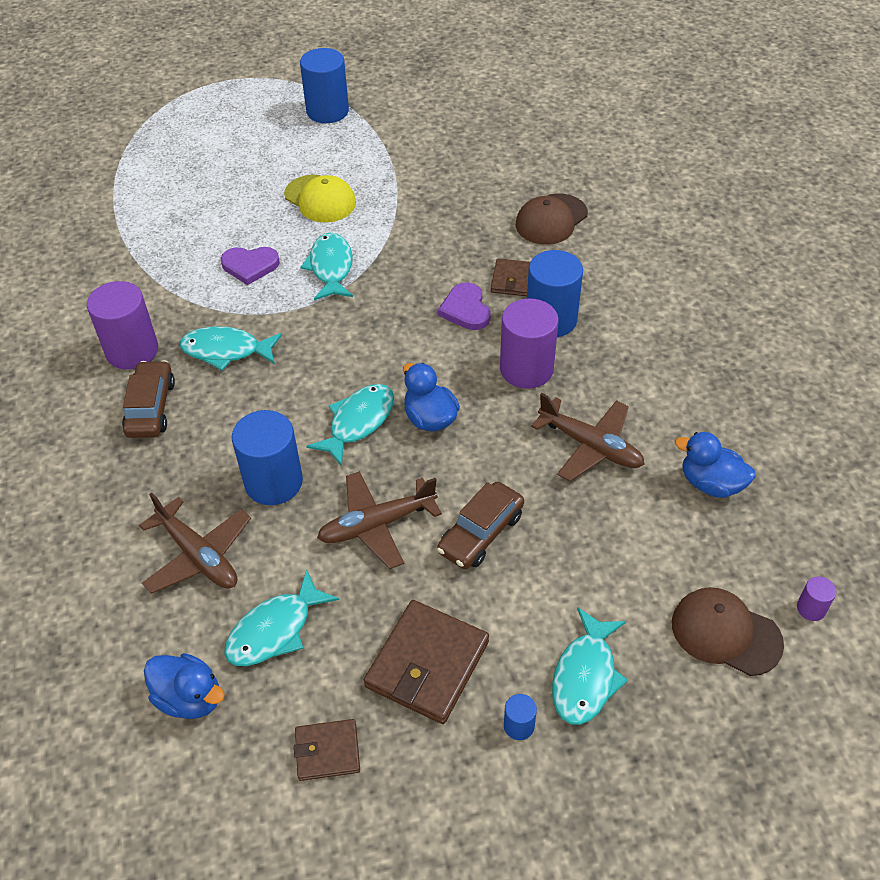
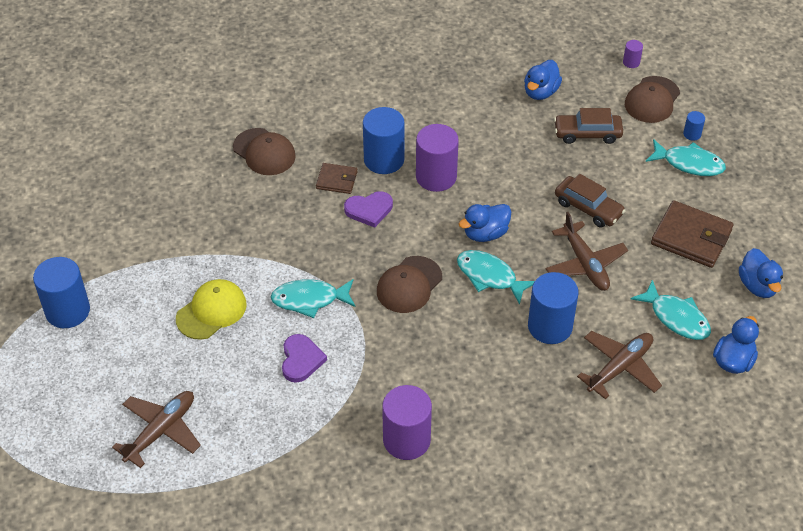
camera: 90 degrees left, 0 degrees up
(151, 408) = (474, 416): brown car -> brown car (587, 134)
(226, 351) = (409, 369): turquoise fish -> none
(327, 751) = (757, 286): brown wallet -> blue duck
(348, 347) = (409, 285): none -> brown cap
(519, 726) = (726, 195): blue cylinder -> blue cylinder (692, 134)
(590, 446) = (510, 147): brown plane -> brown plane (161, 431)

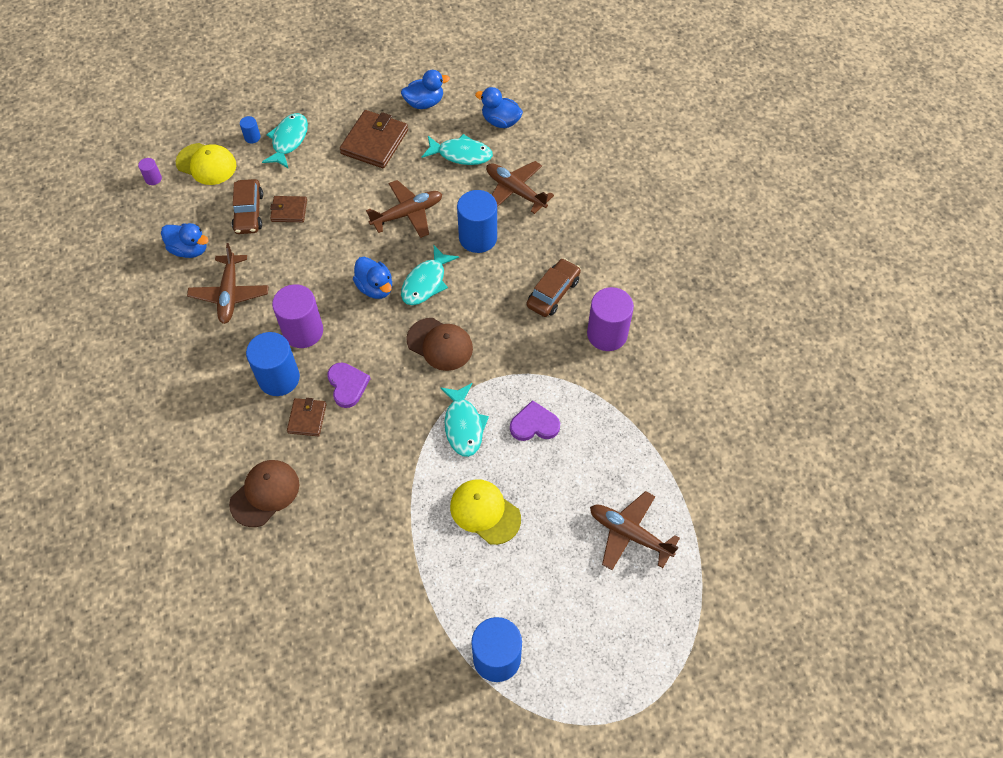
camera: 95 degrees left, 10 degrees up
(484, 122) = (230, 294): none -> brown plane
(588, 208) = (342, 212): brown car -> brown car (553, 293)
(589, 165) = (289, 211): none -> brown wallet
(652, 100) = (206, 164): brown cap -> yellow cap
(676, 317) = (461, 154): turquoise fish -> turquoise fish turned 60 degrees clockwise

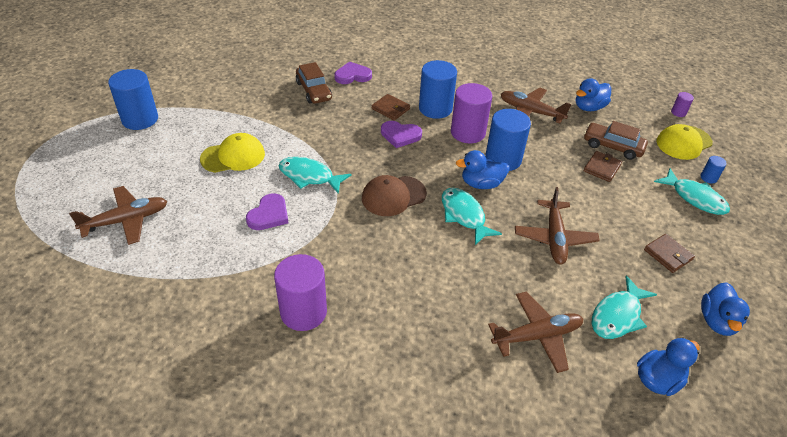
camera: 120 degrees right, 15 degrees down
(265, 493) = (352, 75): brown cap -> purple heart
(374, 142) = (668, 255): brown wallet -> brown wallet, size x0.57
(478, 237) = (492, 274): blue cylinder -> blue cylinder (503, 159)
(553, 293) = (383, 297): brown car -> brown car (313, 91)

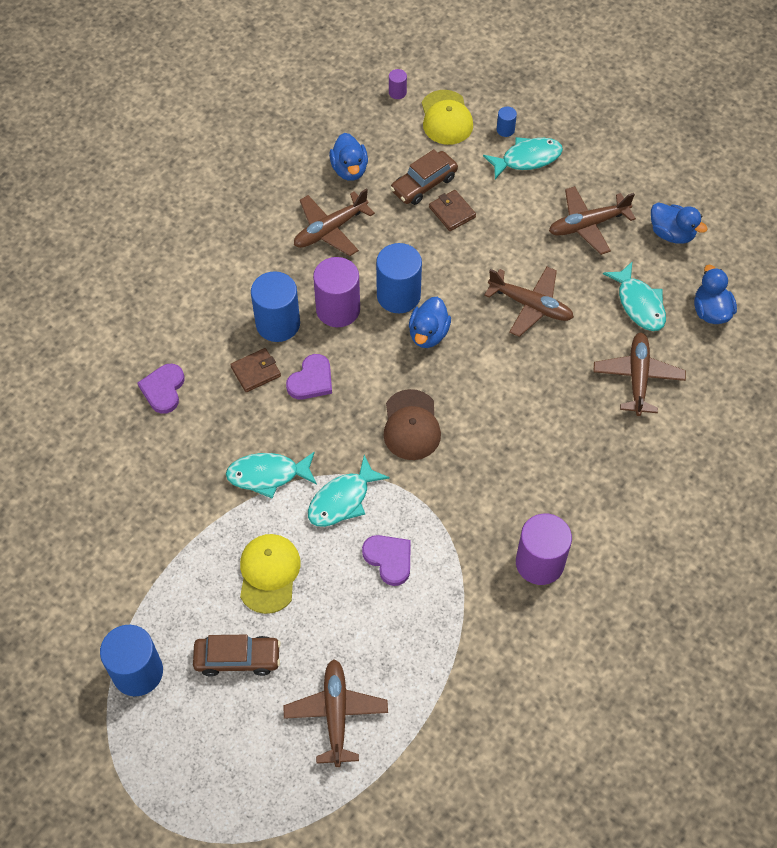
camera: 65 degrees left, 15 degrees up
(313, 91) = (175, 445): brown car -> brown car (237, 659)
(464, 215) = (468, 370): turquoise fish -> turquoise fish (268, 475)
(668, 255) = (587, 225): brown wallet -> brown plane

